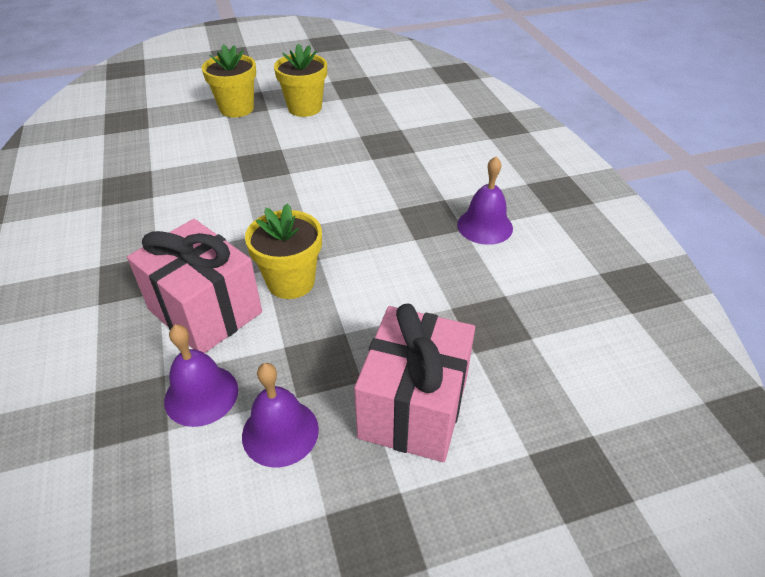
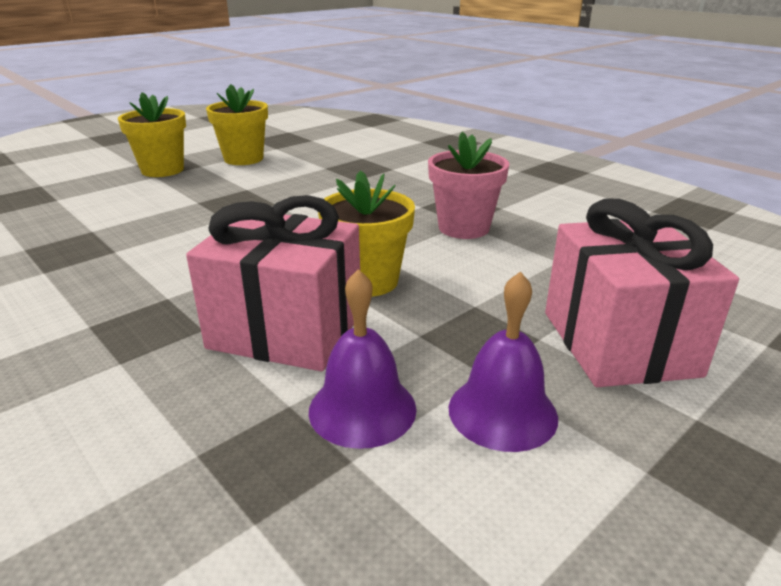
camera: 25 degrees left, 15 degrees down
(410, 245) = (463, 228): none -> pink flower pot
(485, 226) = (518, 202): purple bell -> none

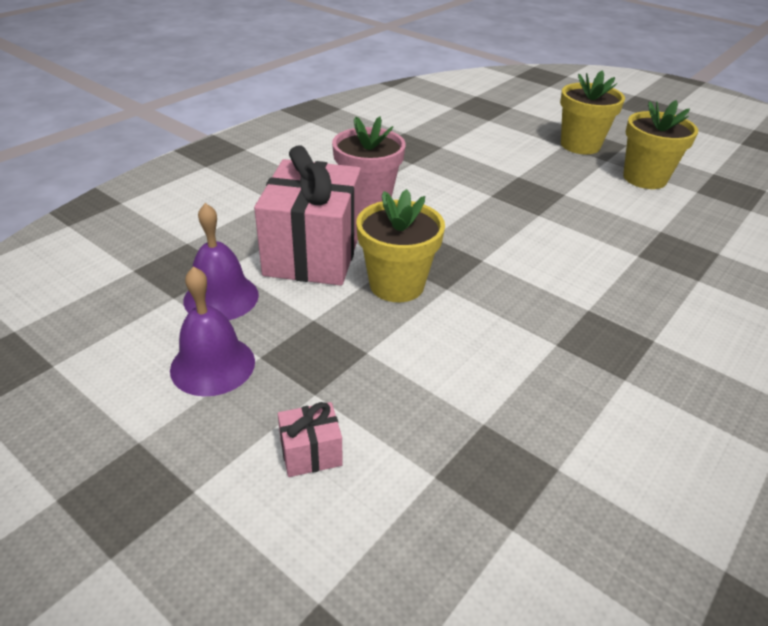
camera: 80 degrees right, 10 degrees up
(463, 228) = (542, 344): pink flower pot -> pink flower pot (367, 200)
(618, 343) = (311, 453): pink gift -> pink gift, size x0.41

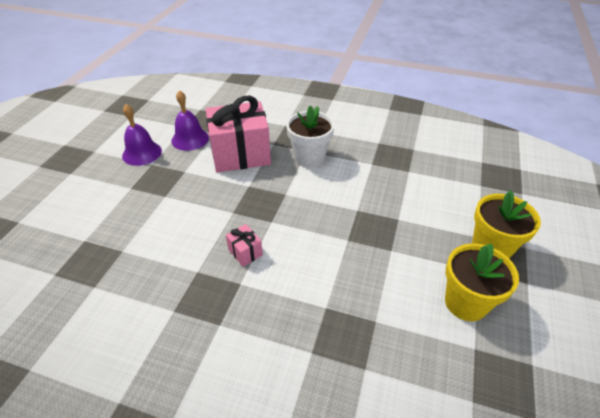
camera: 70 degrees right, 5 degrees up
(311, 453) = (93, 197): pink gift -> pink gift (245, 252)
(367, 200) = (309, 158): pink flower pot -> white flower pot
(397, 285) = (226, 192): yellow flower pot -> none

